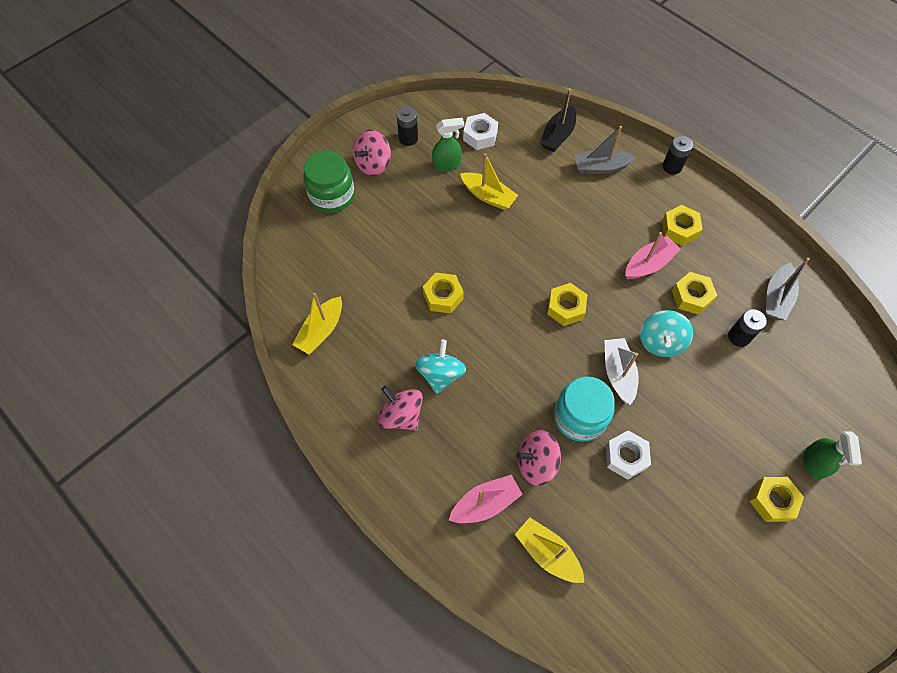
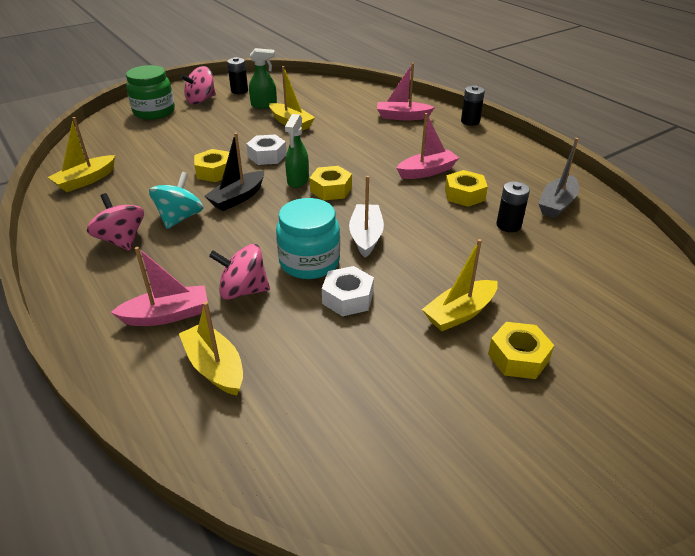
camera: 10 degrees right, 25 degrees down
(480, 136) = (302, 94): white nut -> white nut (267, 156)
(558, 135) = (370, 99): black boat -> black boat (238, 198)
(600, 167) = (402, 117): grey boat -> pink boat
(660, 342) = (421, 220): turquoise spinning top -> none
(679, 229) = (465, 155): yellow nut -> none
(719, 459) = (460, 313): none -> yellow boat
(814, 463) = (579, 331): green spray bottle -> green spray bottle (298, 181)

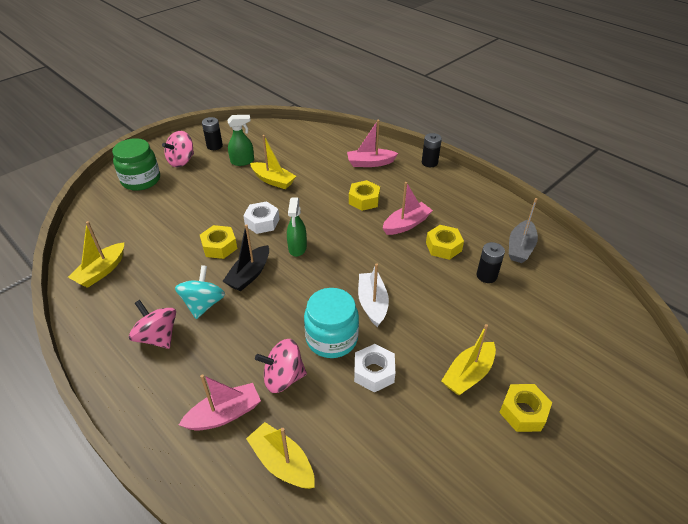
camera: 10 degrees left, 5 degrees up
(331, 189) = (329, 255): yellow nut -> yellow nut (364, 200)

